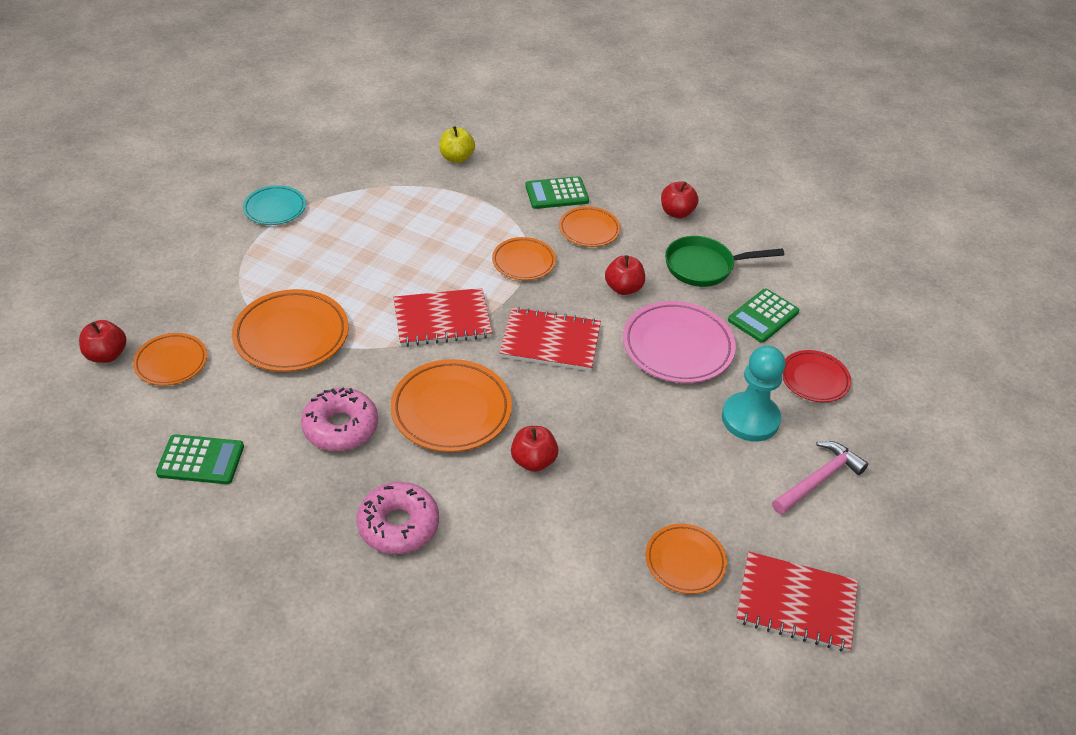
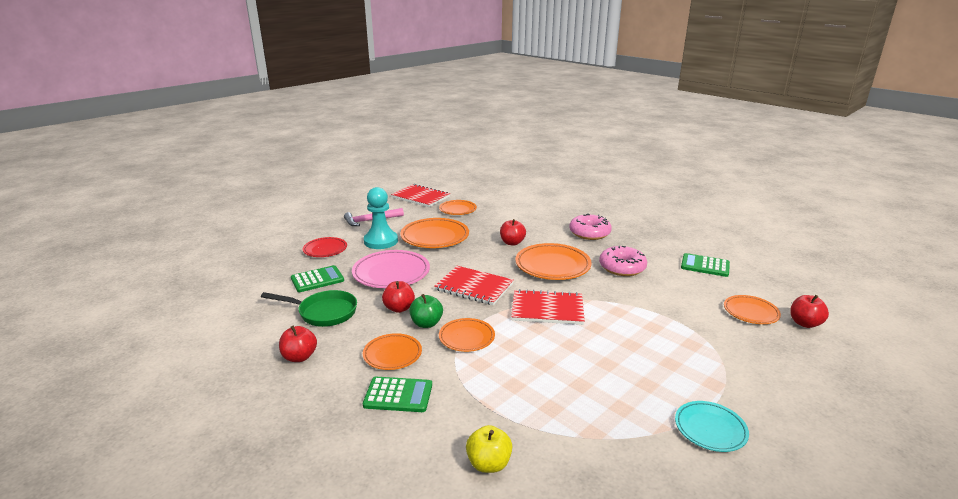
camera: 160 degrees left, 20 degrees down
(291, 335) = (664, 315): orange plate -> orange plate (435, 237)
(578, 272) = (426, 323): none -> green apple

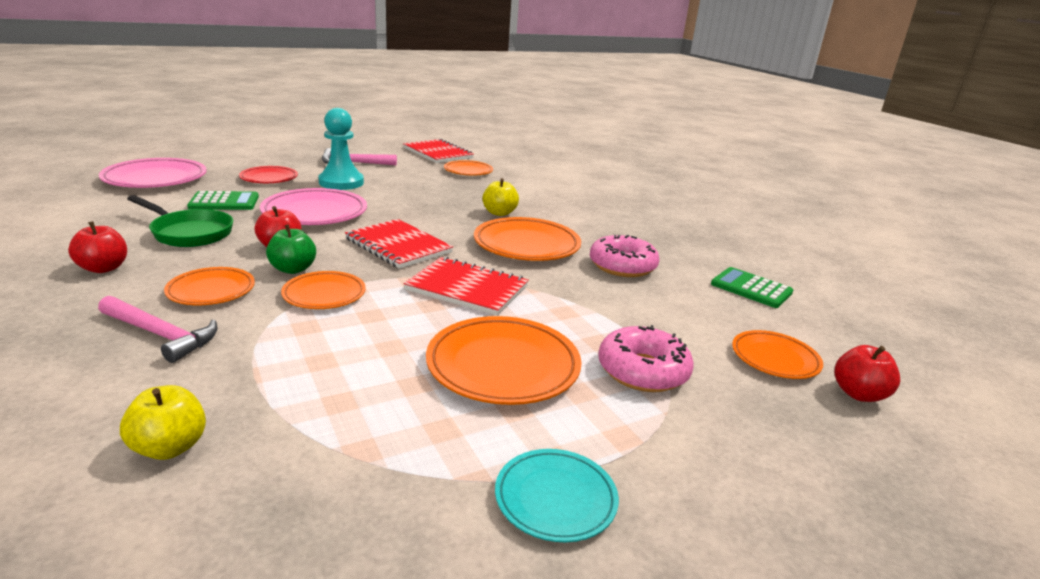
camera: 15 degrees right, 0 degrees up
(241, 270) = (155, 179): none -> pink plate
(398, 395) = (160, 335): green calculator -> pink hammer
(435, 237) = (409, 190): orange plate -> orange plate (503, 366)
(512, 243) = (499, 213): red apple -> yellow apple
(589, 233) = (614, 222): pink donut -> pink donut (642, 371)

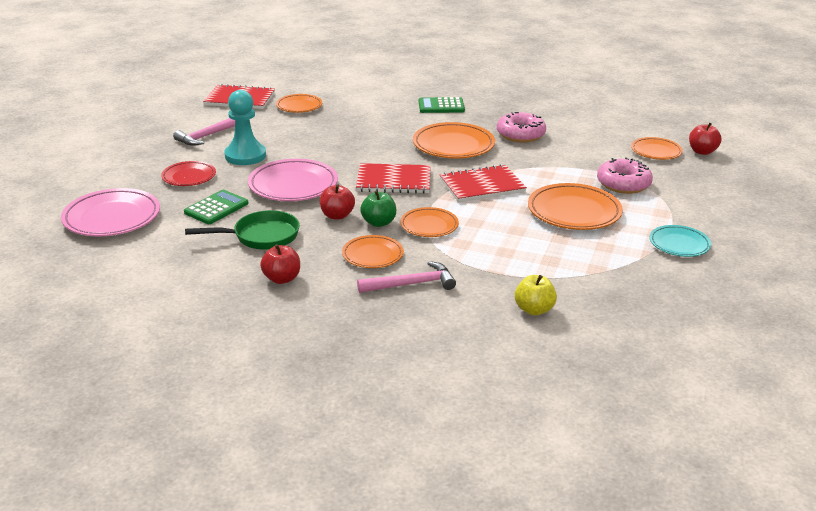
camera: 40 degrees left, 5 degrees up
(499, 213) = (392, 131): yellow apple -> none
(751, 288) = (593, 118): green calculator -> green calculator (441, 106)

